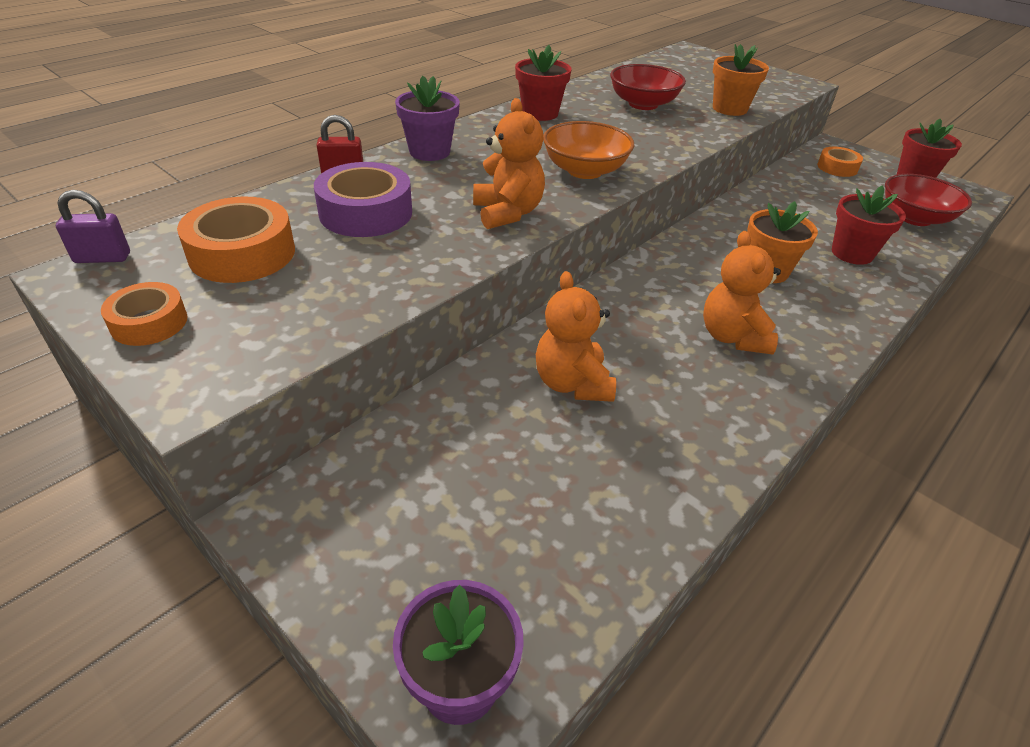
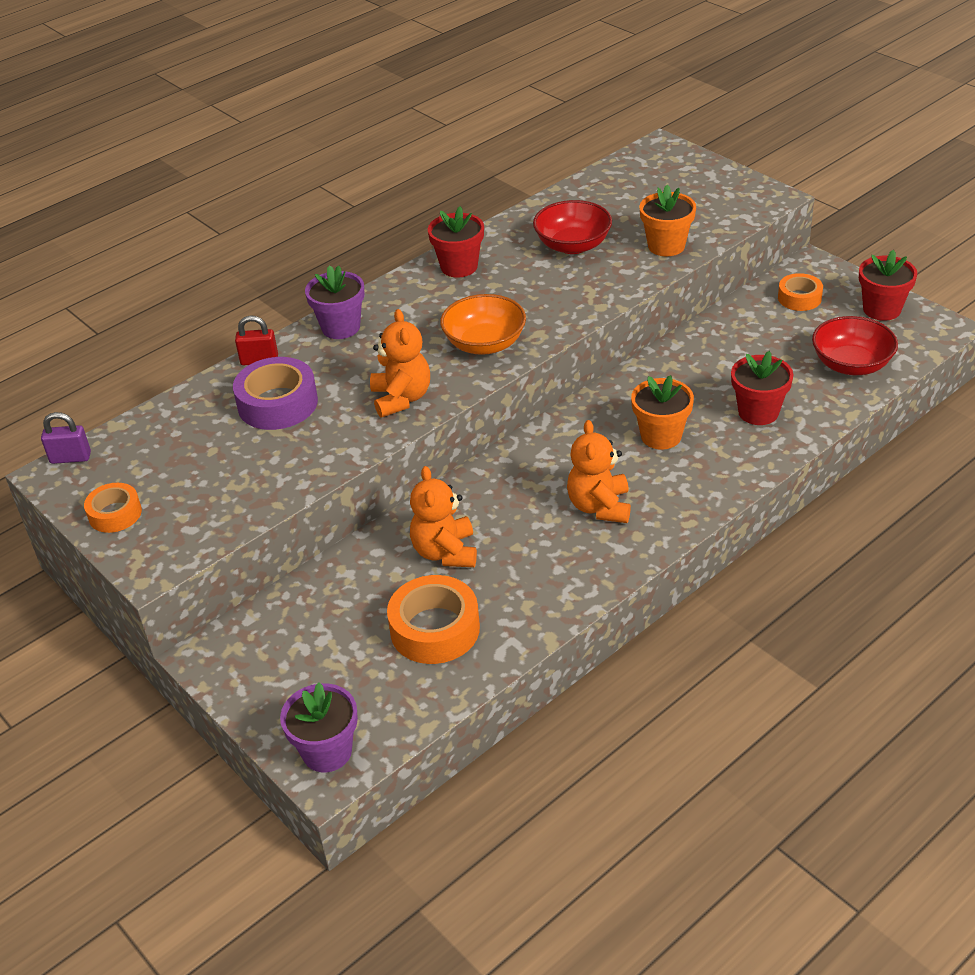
camera: 10 degrees right, 0 degrees up
(242, 253) = (177, 450): orange tape -> orange tape (435, 629)

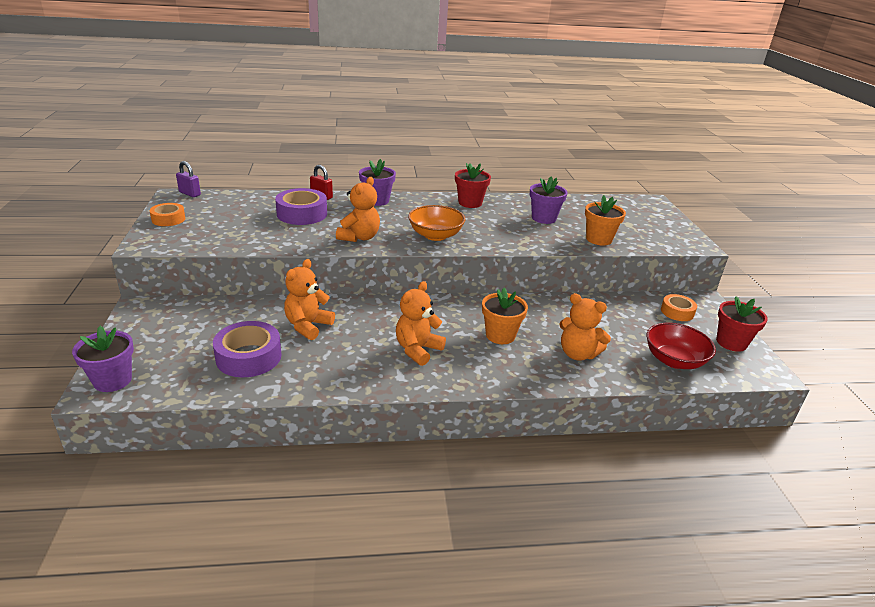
camera: 30 degrees right, 10 degrees down
(435, 629) = (249, 357): orange tape -> purple tape
(573, 245) = (544, 218): red bowl -> purple flower pot
(758, 412) = (577, 354): red flower pot -> orange teddy bear

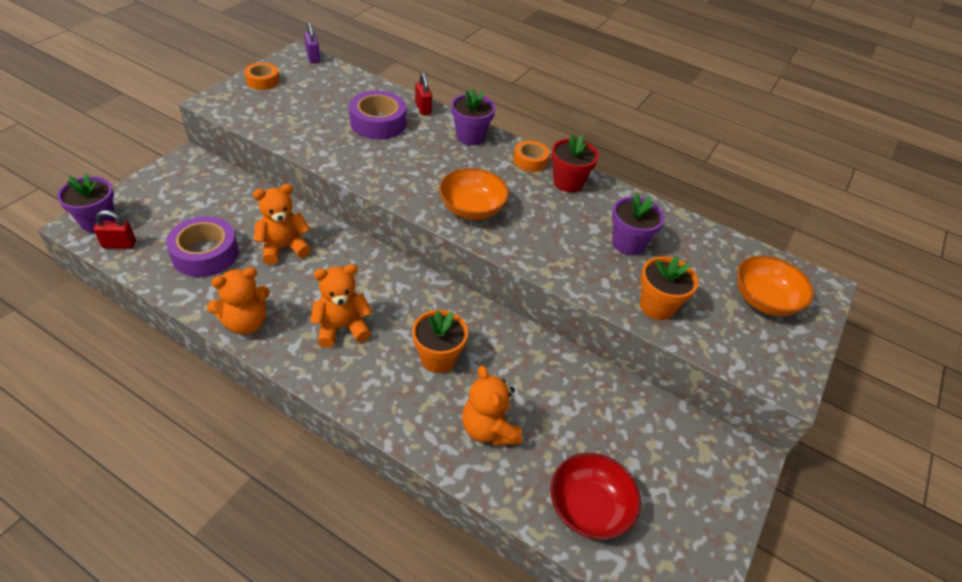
camera: 35 degrees right, 15 degrees up
(158, 385) = (119, 244): none -> red padlock
(359, 237) = (394, 176): orange teddy bear -> orange teddy bear (245, 323)
(639, 216) = (764, 300): none -> orange bowl
(677, 312) = (683, 451): orange tape -> orange tape (530, 161)
(731, 342) = (698, 534): red flower pot -> none

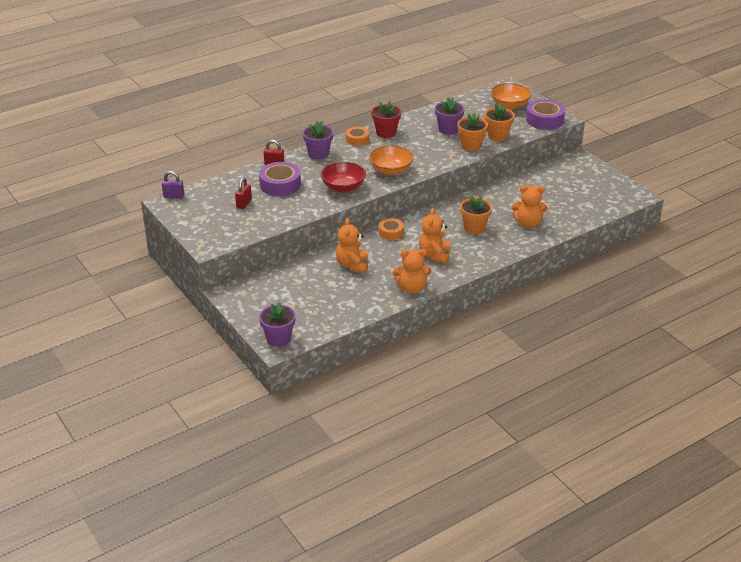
camera: 60 degrees left, 10 degrees down
(119, 244) = (309, 331): red padlock -> red padlock (244, 203)
(205, 254) = (340, 296): purple tape -> purple tape (544, 120)
(245, 323) = (412, 288): orange teddy bear -> orange teddy bear turned 90 degrees clockwise
(262, 81) = (192, 223): orange tape -> orange tape (391, 232)
(588, 508) = (584, 207): red bowl -> red bowl (343, 187)
(602, 280) = (471, 145): none -> orange flower pot

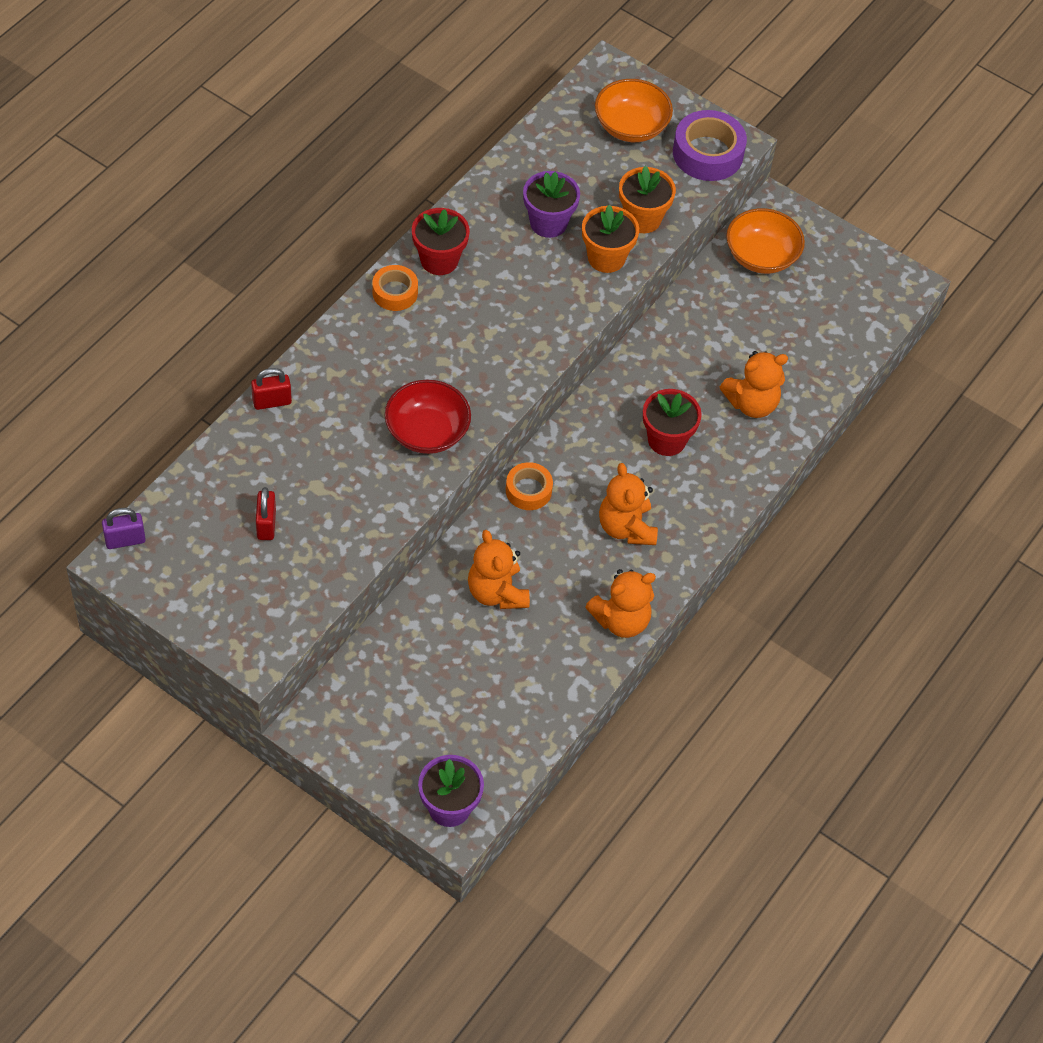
camera: 25 degrees left, 20 degrees up
(280, 185) = (309, 455): purple tape -> none
(318, 154) = (341, 351): purple flower pot -> none
(391, 170) = (492, 363): orange bowl -> orange bowl (761, 256)
(474, 228) = (666, 440): orange flower pot -> red flower pot

